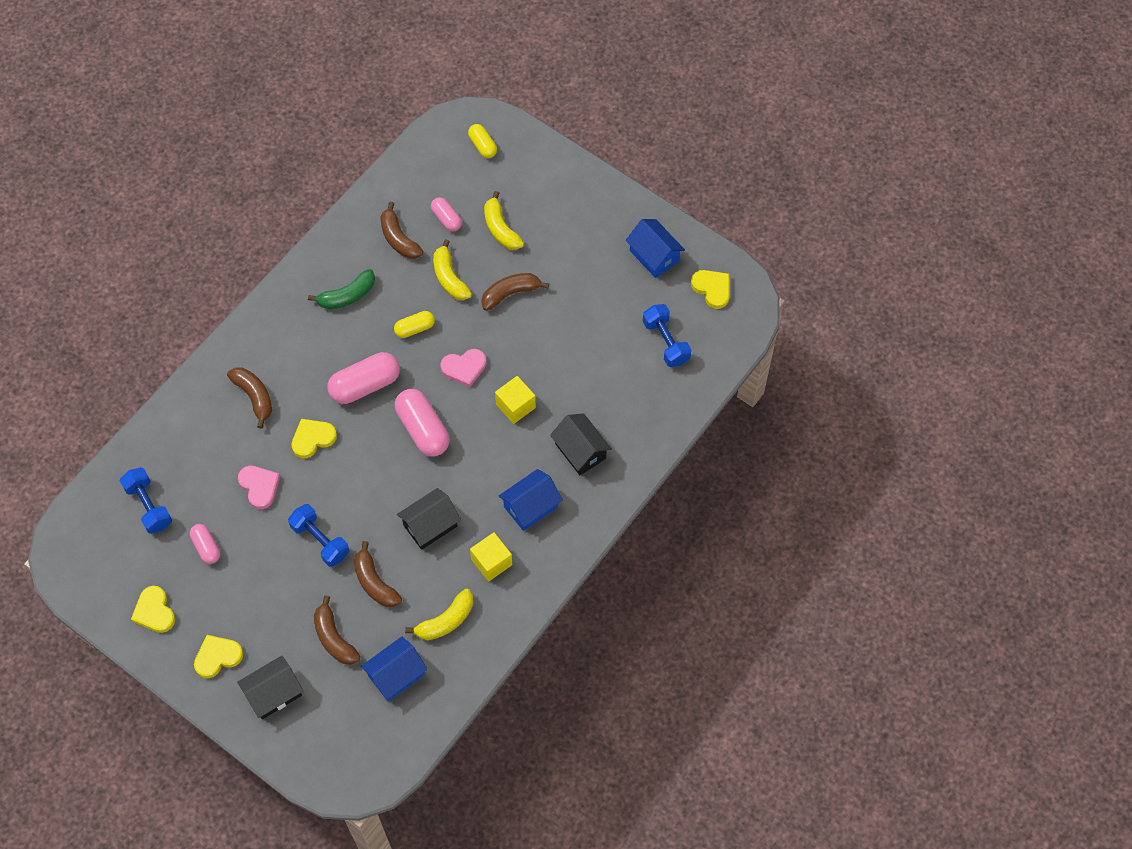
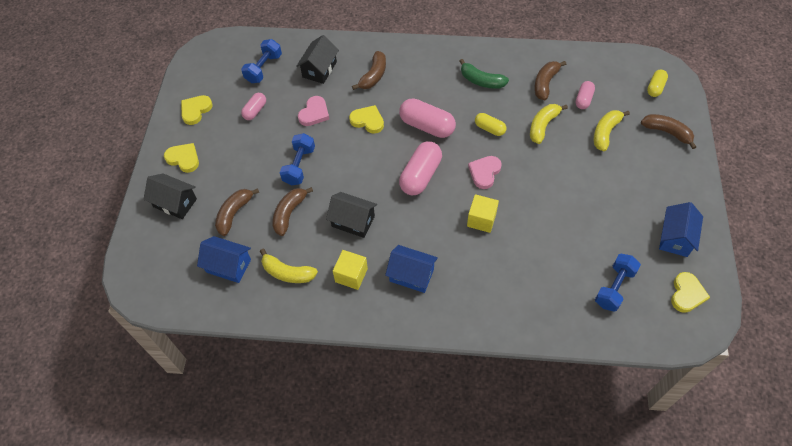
camera: 60 degrees right, 5 degrees down
(464, 368) = (484, 172): pink heart -> pink heart turned 75 degrees clockwise
(510, 293) = (563, 167): brown banana -> brown banana (667, 132)
(580, 451) = (479, 282): black house -> black house (319, 69)

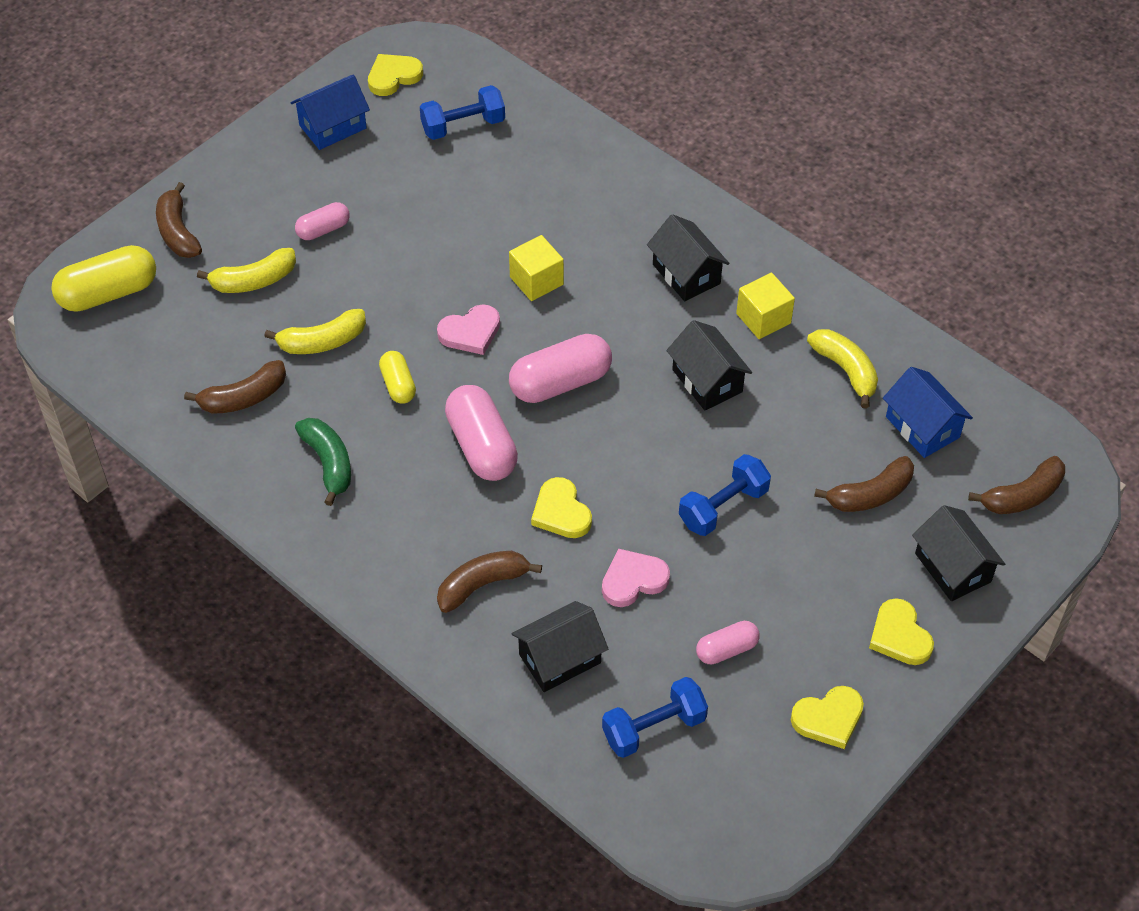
camera: 145 degrees left, 5 degrees down
(289, 213) = (789, 446): brown banana -> brown banana (1022, 496)
(411, 275) = (686, 274): blue house -> black house
(583, 99) = (223, 340): pink capsule -> pink capsule (323, 229)
(655, 88) = (108, 293): yellow capsule -> yellow capsule, size x1.77

